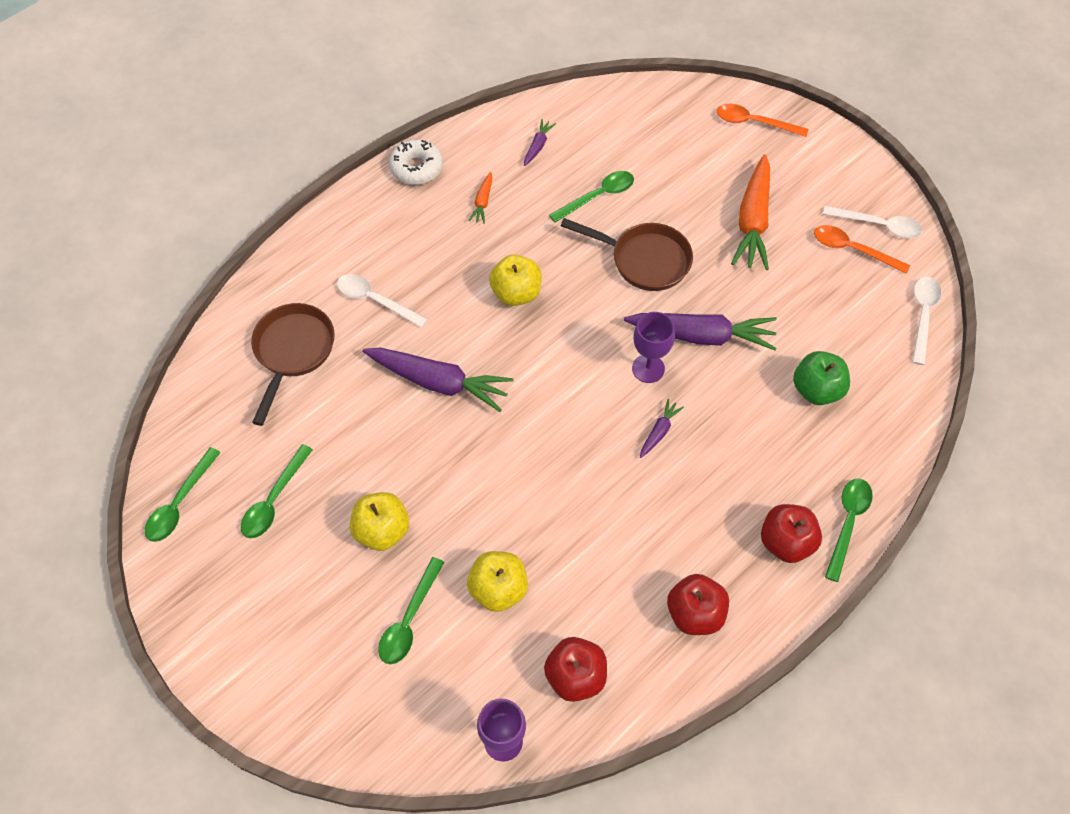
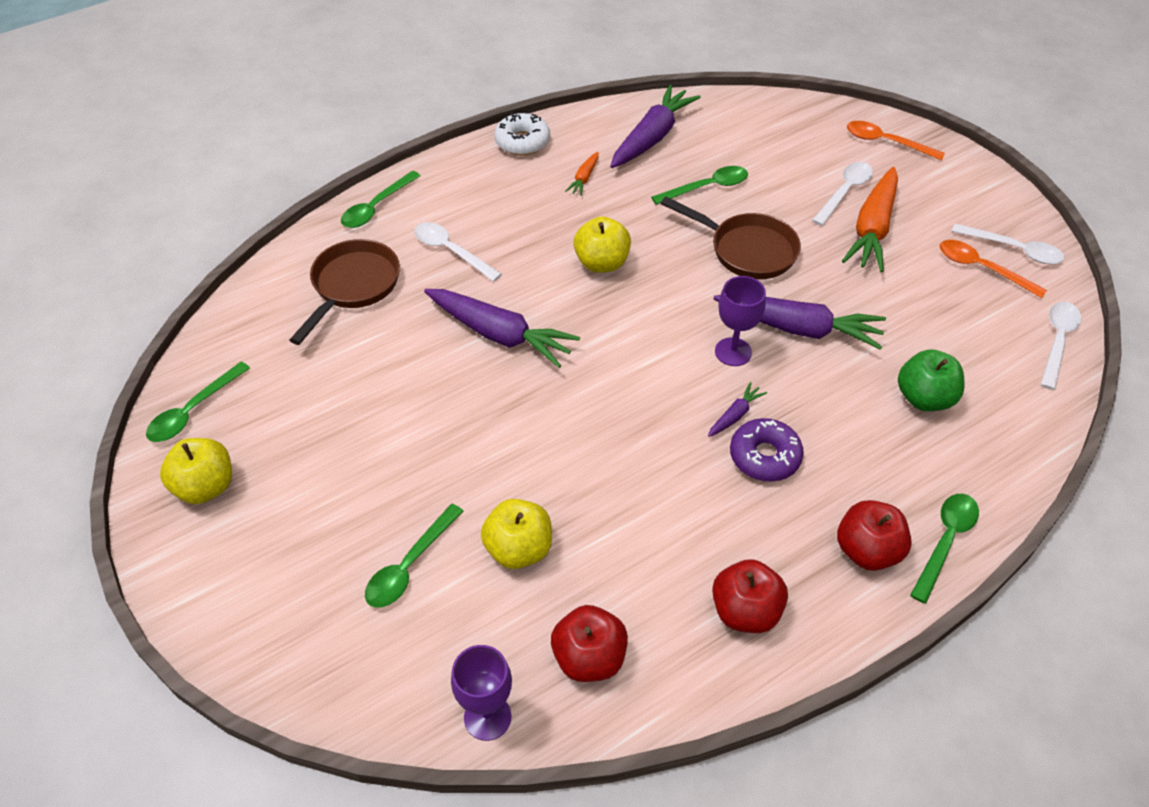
camera: 10 degrees right, 10 degrees down
(274, 500) = (293, 422): green spoon -> green spoon (376, 207)
(382, 530) = (402, 469): yellow apple -> yellow apple (205, 487)
(538, 146) = (652, 137): purple carrot -> purple carrot, size x2.18
(690, 468) = (764, 456): none -> purple donut
(723, 184) = (844, 192): none -> white spoon

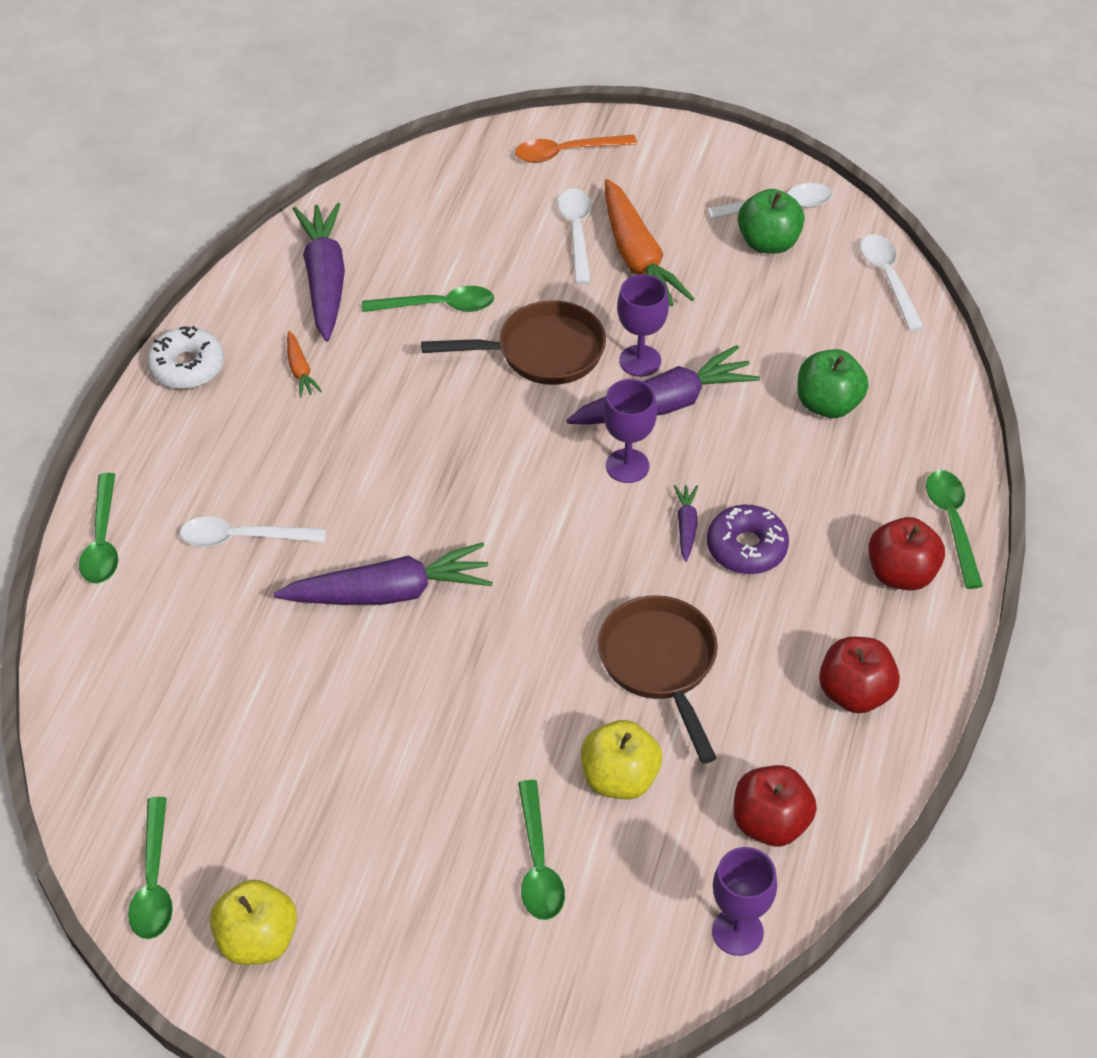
camera: 40 degrees left, 0 degrees up
(352, 286) = (177, 643): brown pan -> brown pan (660, 665)
(601, 263) = (414, 453): yellow apple -> none
(707, 187) = (438, 306): green spoon -> green spoon turned 60 degrees clockwise
(809, 292) = (640, 361): none -> purple goblet
(982, 268) = (768, 243): orange spoon -> green apple

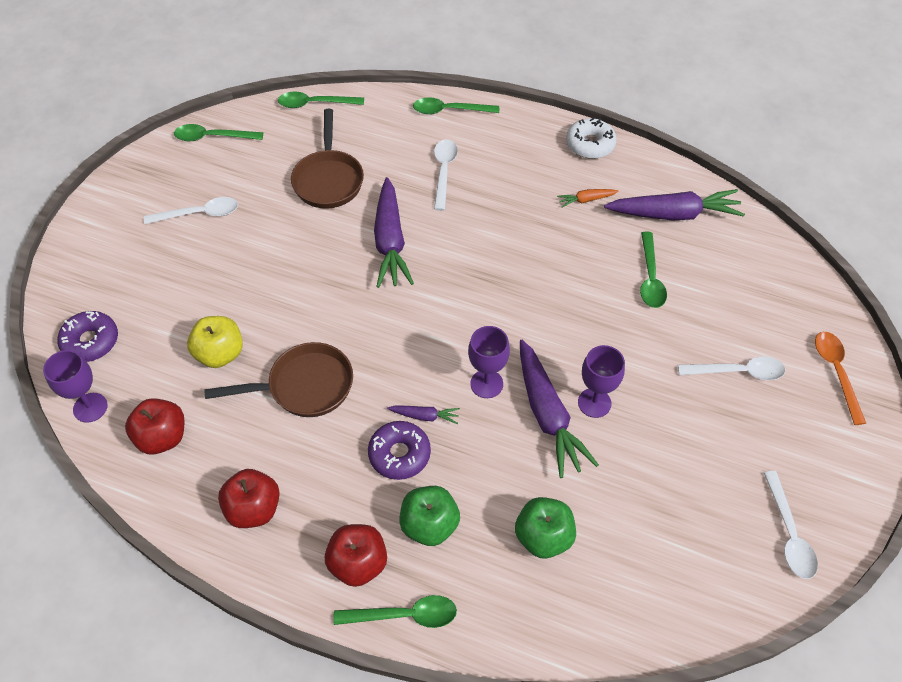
camera: 95 degrees right, 5 degrees up
(257, 940) = (163, 178): yellow apple -> none
(538, 863) = (171, 306): green spoon -> green spoon (315, 104)
(542, 352) = (603, 339): brown pan -> brown pan (328, 179)
(619, 964) = (90, 341): none -> purple donut
(638, 258) = (711, 413): orange carrot -> none
(768, 243) = (739, 517): green apple -> green apple (429, 525)
(888, 279) = (698, 616): white spoon -> white spoon (199, 214)

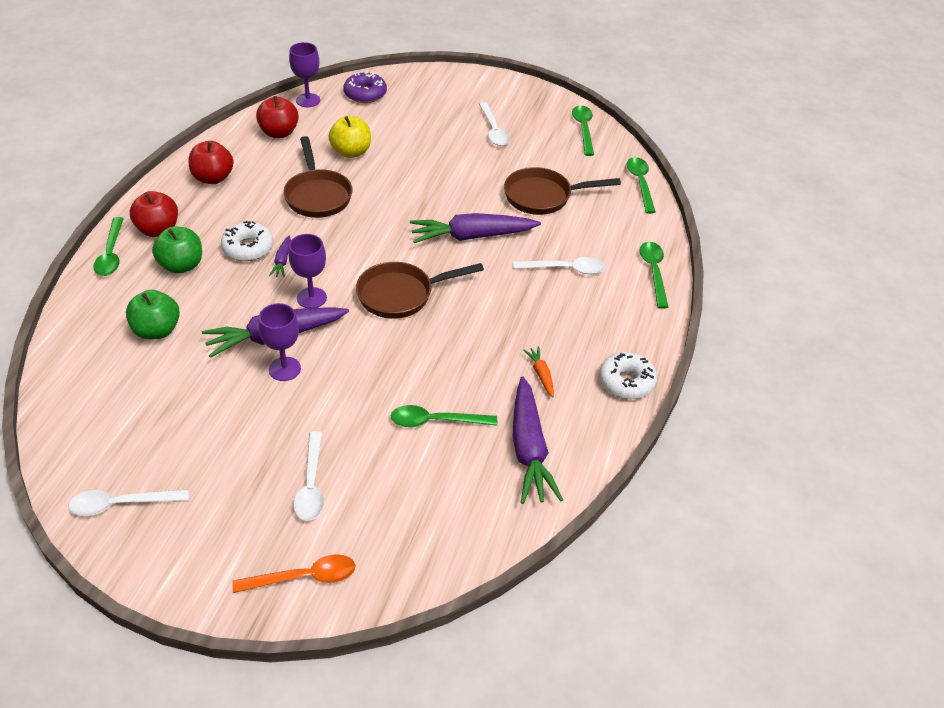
camera: 85 degrees right, 10 degrees down
(399, 454) = (248, 248): purple donut -> white donut
(481, 303) = (401, 295): none -> brown pan

